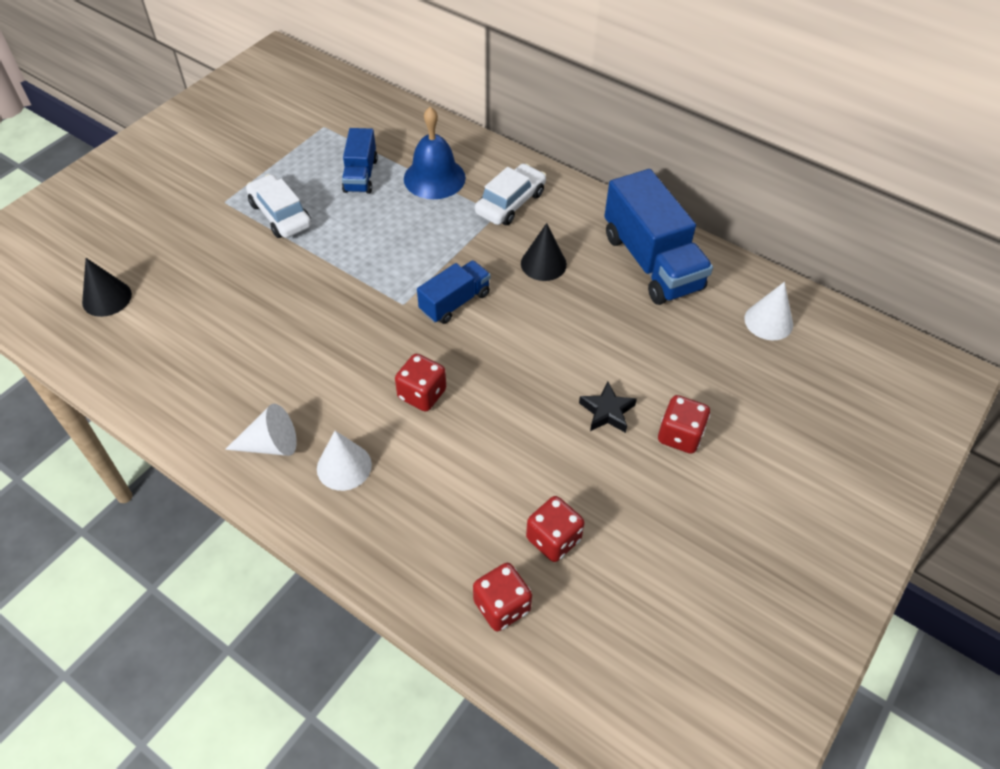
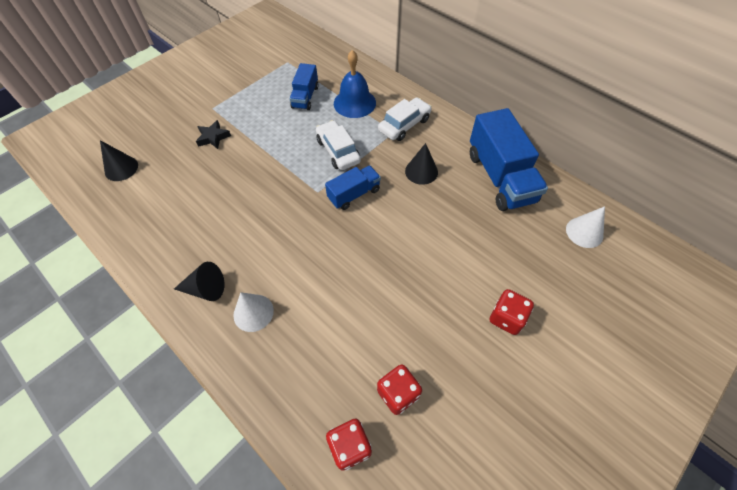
camera: 10 degrees right, 5 degrees up
(270, 444) = (205, 289): white cone -> black cone
(280, 215) = (247, 120): white car -> white car (338, 151)
(422, 394) = (319, 262): red dice -> none
(607, 411) = (453, 291): black star -> black star (213, 137)

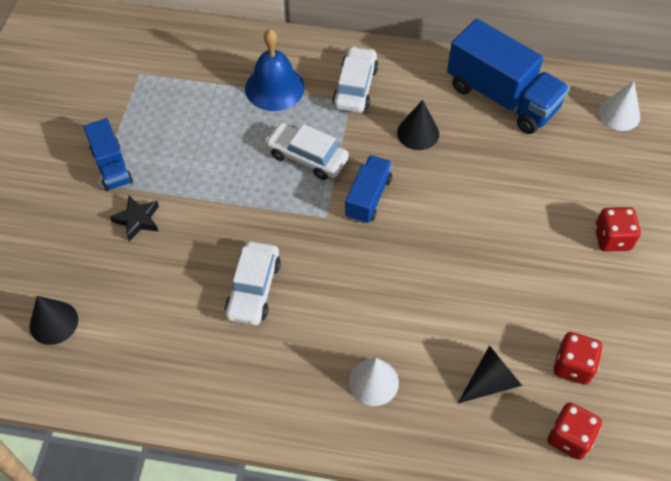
camera: 35 degrees left, 0 degrees up
(205, 289) = (299, 391): black cone -> black cone (490, 381)
(237, 210) = (253, 289): none -> white car
(305, 97) = (207, 109): blue truck -> blue truck (111, 166)

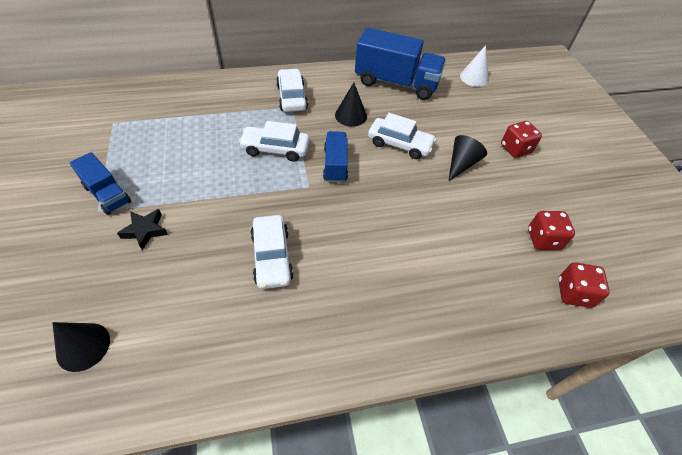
camera: 25 degrees left, 5 degrees down
(274, 87) = (230, 109): blue bell -> none
(373, 382) = (406, 301): white cone -> none
(461, 190) = (399, 144): none -> white car
(490, 381) = (494, 270): black cone -> black cone (461, 164)

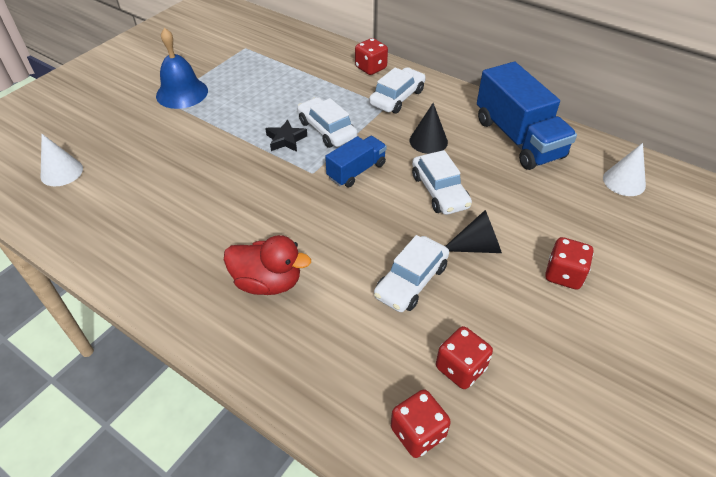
camera: 50 degrees right, 5 degrees down
(83, 346) = (61, 172): black cone -> white cone
(107, 194) = (182, 93): blue truck -> blue bell
(145, 230) = (172, 129): black star -> black star (286, 140)
(244, 85) = (371, 68): none -> red dice
(272, 257) = (219, 201): white car -> white car (411, 281)
(386, 283) = (268, 282): none -> red duck

